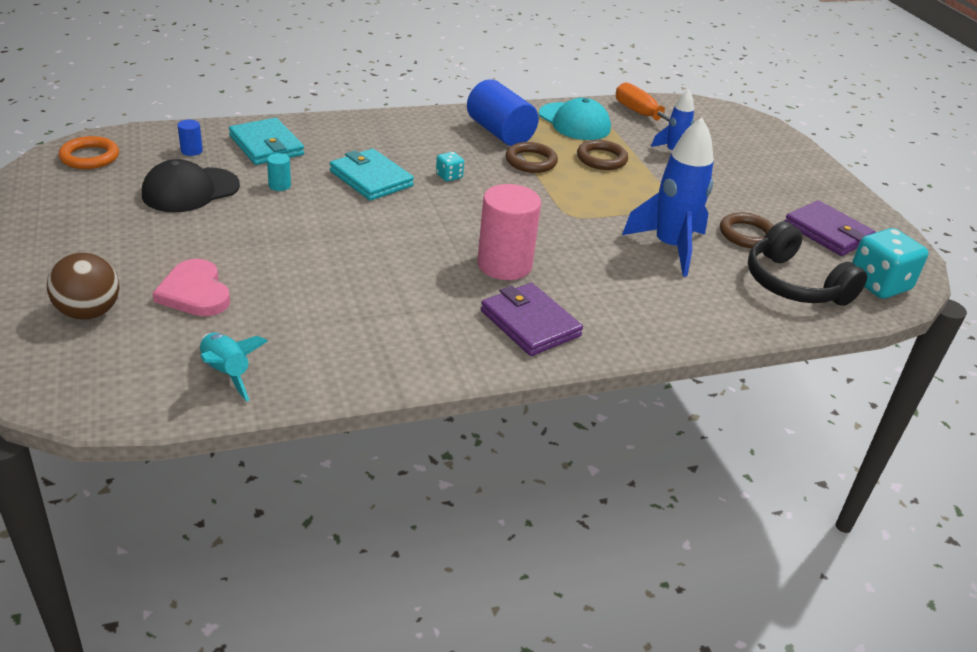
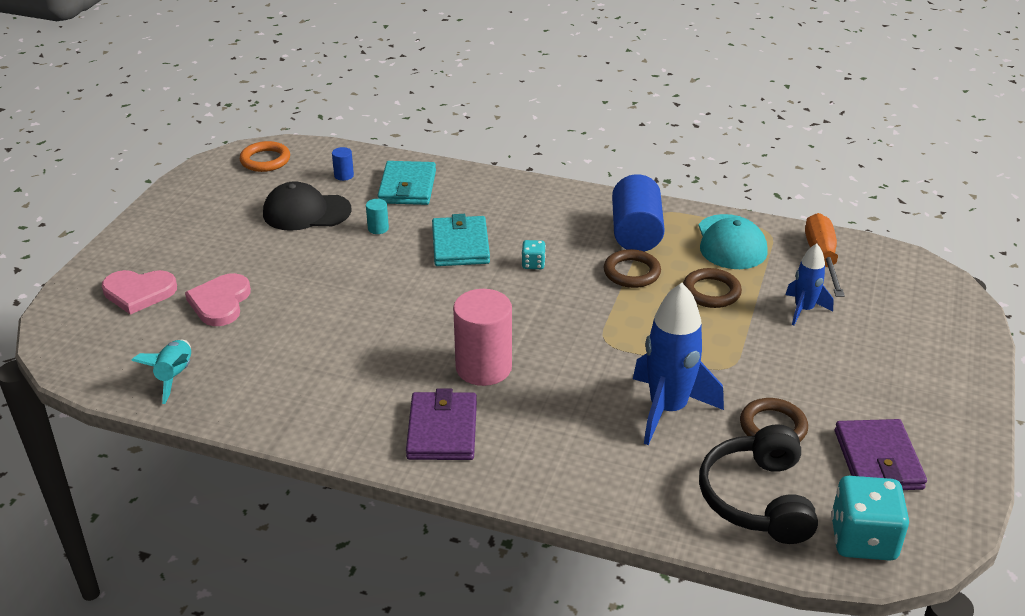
camera: 40 degrees right, 0 degrees up
(89, 312) = (139, 292): brown ball -> pink heart

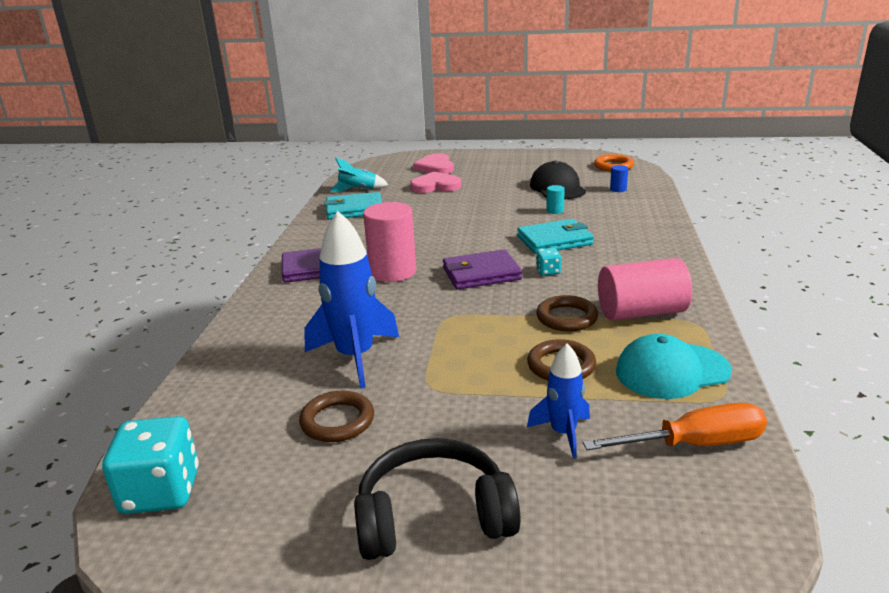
camera: 80 degrees right, 10 degrees down
(407, 187) = (623, 210): turquoise wallet -> turquoise wallet (354, 209)
(636, 233) = (641, 312): blue cylinder -> pink cylinder
(757, 499) = (230, 417): black headphones -> black headphones (433, 517)
(878, 459) = (287, 503): purple wallet -> purple wallet (481, 274)

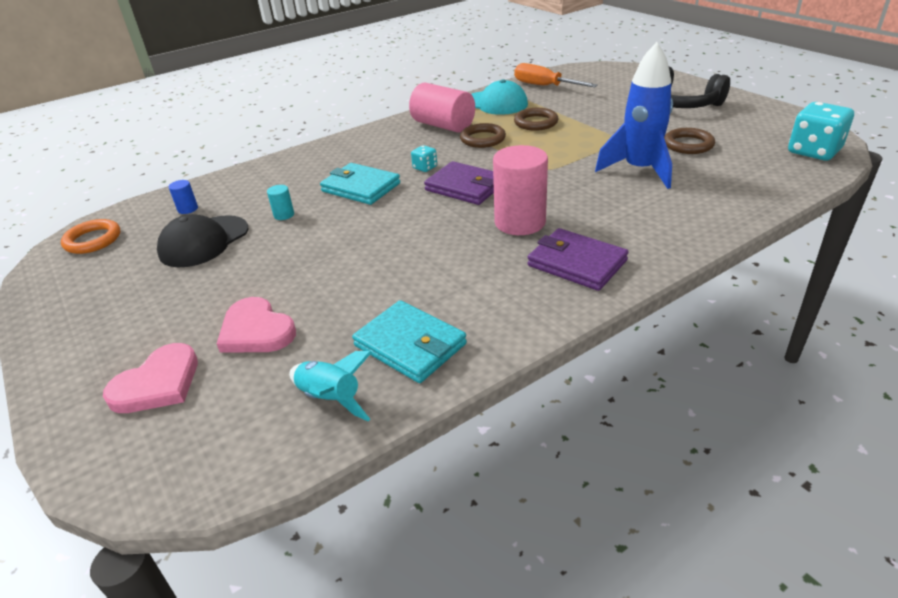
camera: 130 degrees left, 10 degrees up
(563, 433) = (586, 104): blue rocket -> none

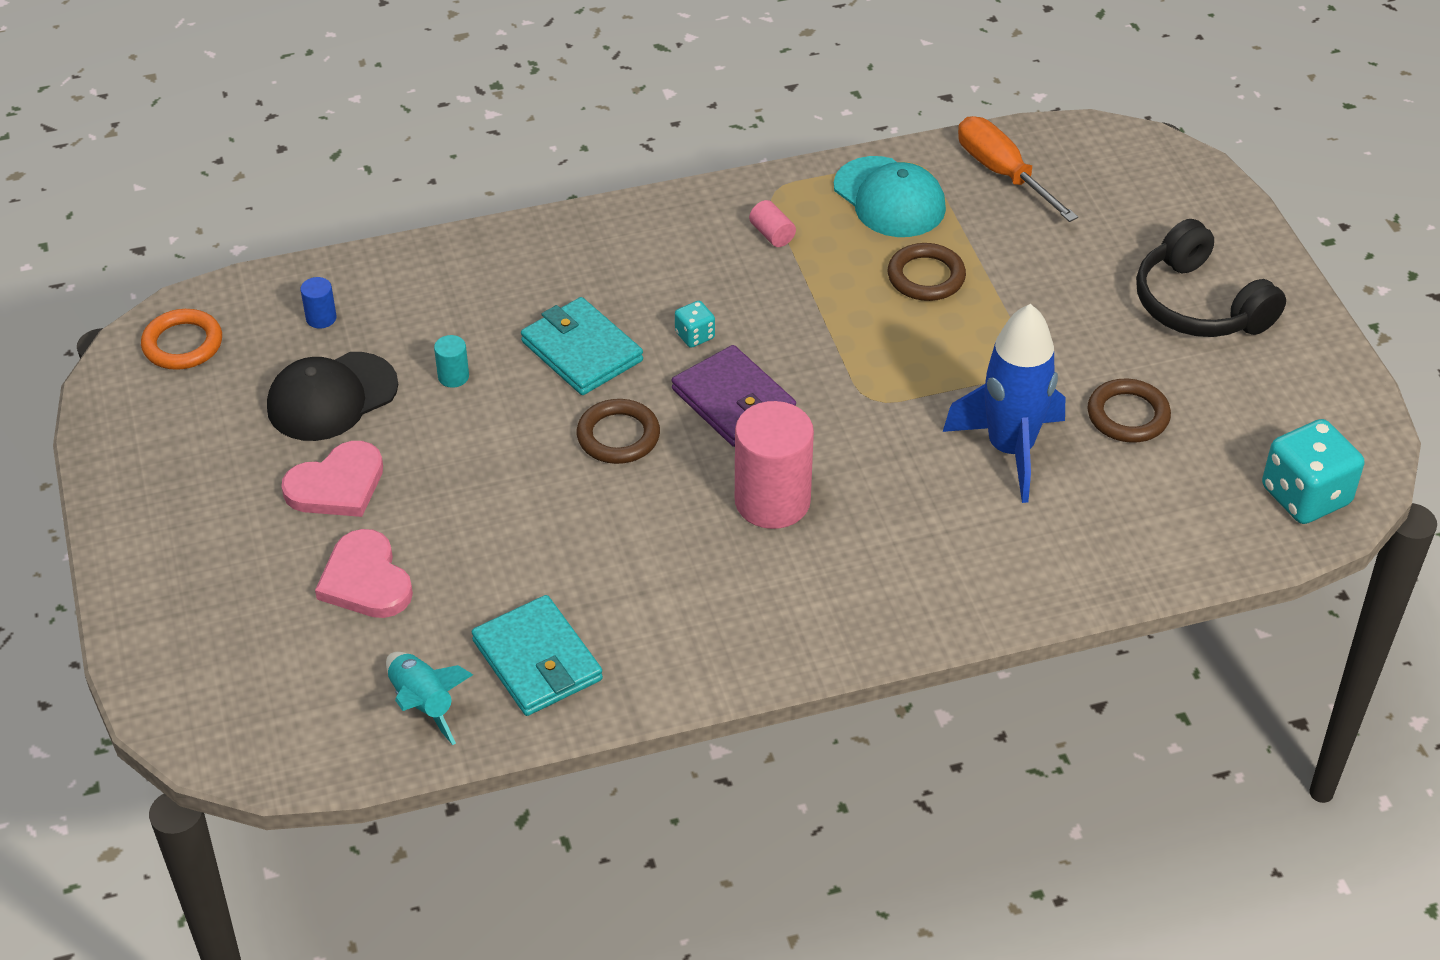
camera: 15 degrees right, 10 degrees up
(158, 383) = (240, 622): pink heart -> pink heart (337, 485)
(443, 125) = (772, 234): pink cylinder -> pink cylinder, size x0.43
(482, 139) = (817, 293): brown ring -> brown ring (618, 436)
(577, 263) = (803, 601): purple wallet -> none

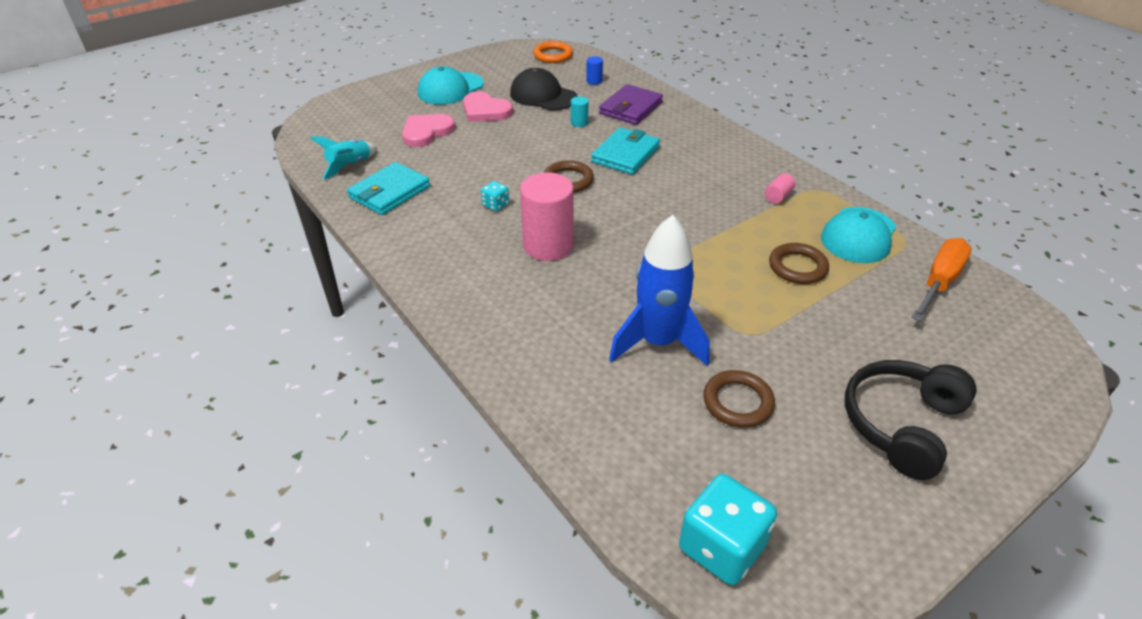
camera: 70 degrees right, 5 degrees down
(221, 517) = (450, 89): none -> turquoise cap
(695, 336) = (667, 188): turquoise dice -> turquoise dice (495, 205)
(733, 401) = (622, 213): purple wallet -> purple wallet (631, 108)

